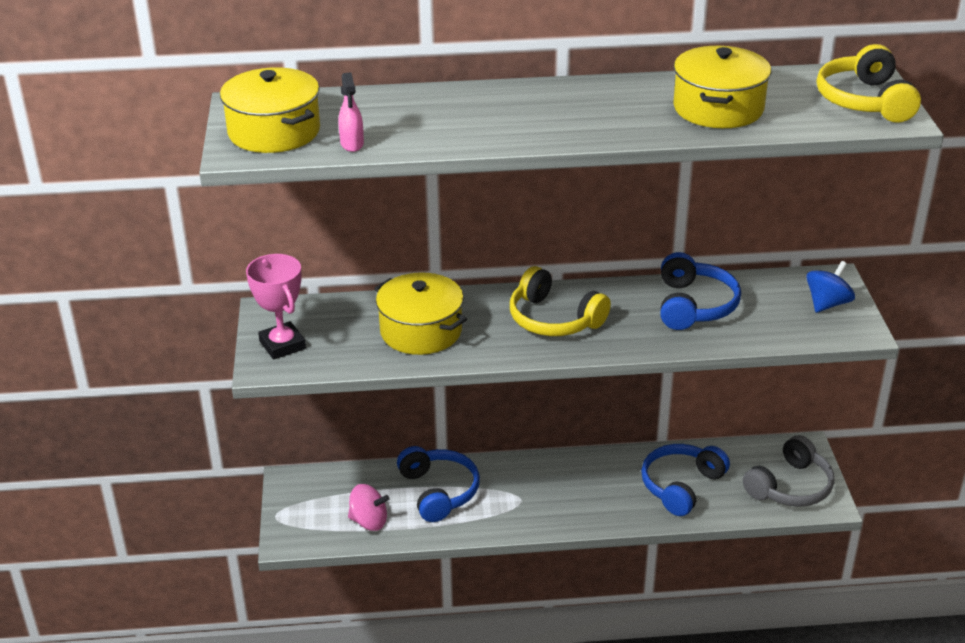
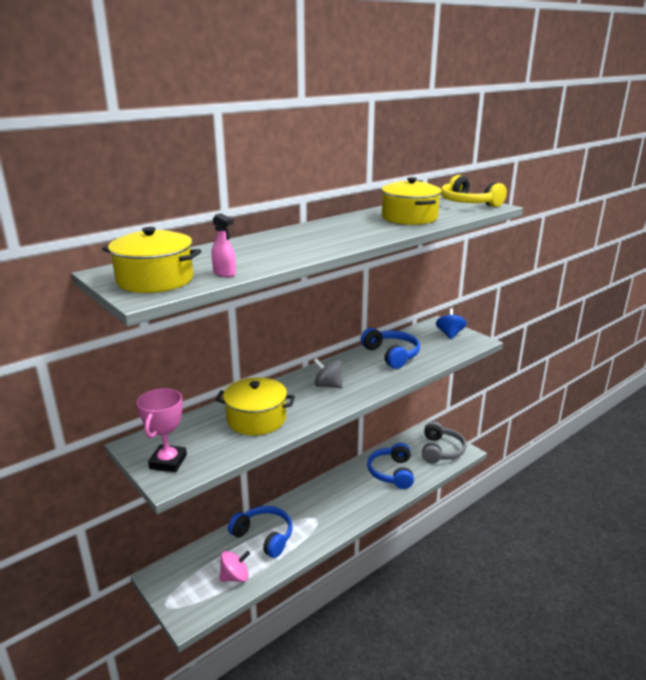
camera: 35 degrees left, 10 degrees down
(282, 345) = (168, 462): pink trophy -> pink trophy turned 75 degrees clockwise
(554, 319) = (328, 385): yellow headphones -> grey spinning top

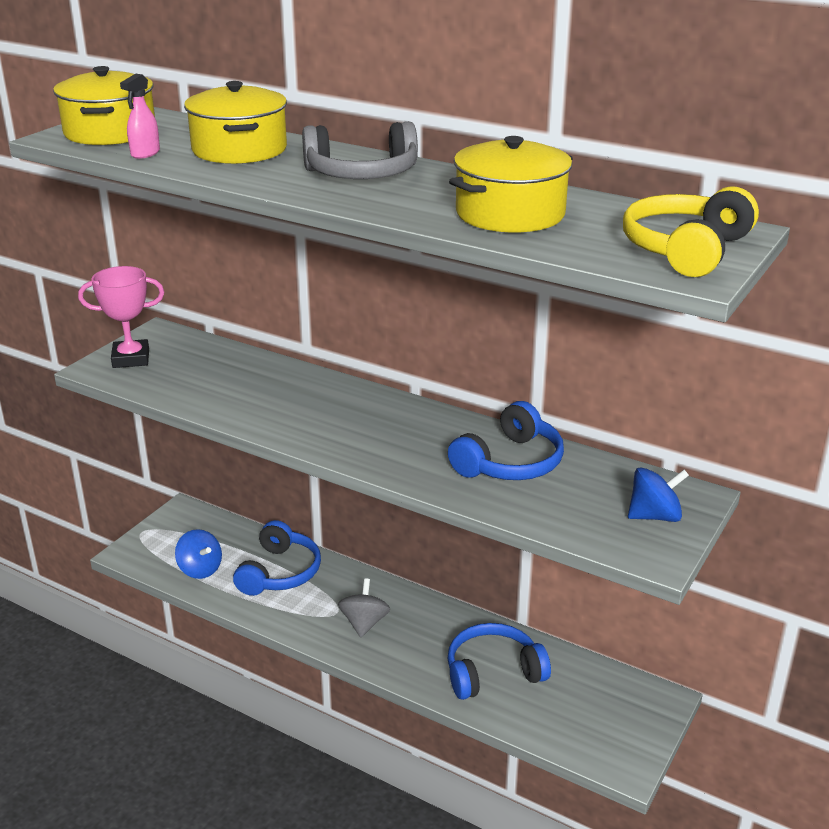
camera: 70 degrees right, 5 degrees up
(235, 577) = (200, 569): pink spinning top -> blue spinning top
(256, 419) = (244, 389): yellow pot -> yellow pot (239, 149)
(328, 385) = (364, 423): grey spinning top -> grey spinning top (364, 623)
(441, 450) = (603, 729): grey headphones -> grey headphones (362, 174)

